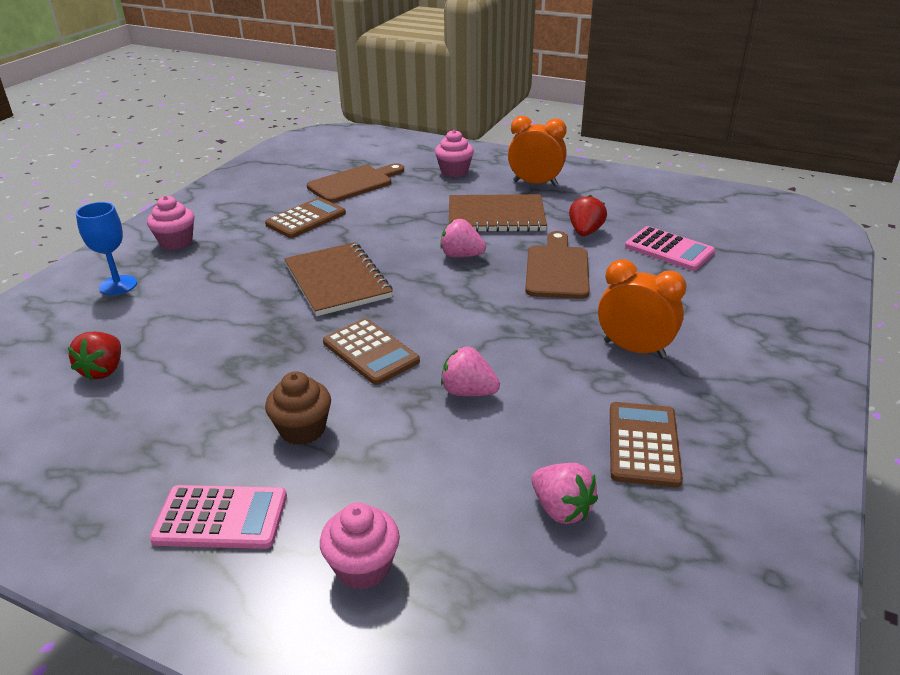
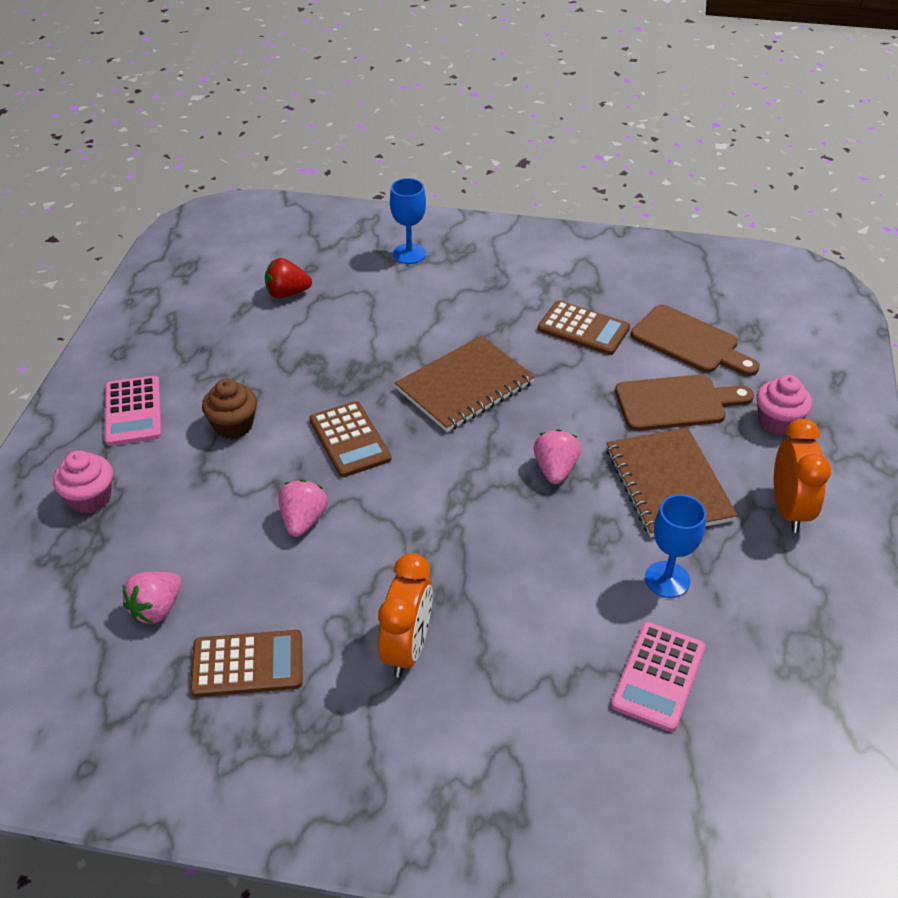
camera: 75 degrees right, 10 degrees up
(176, 242) = (496, 259): pink cupcake -> none
(370, 352) = (349, 440): brown calculator -> brown calculator turned 60 degrees counterclockwise
(557, 269) = (557, 561): brown cutting board -> brown cutting board (676, 403)
(585, 232) = (667, 579): red strawberry -> blue goblet

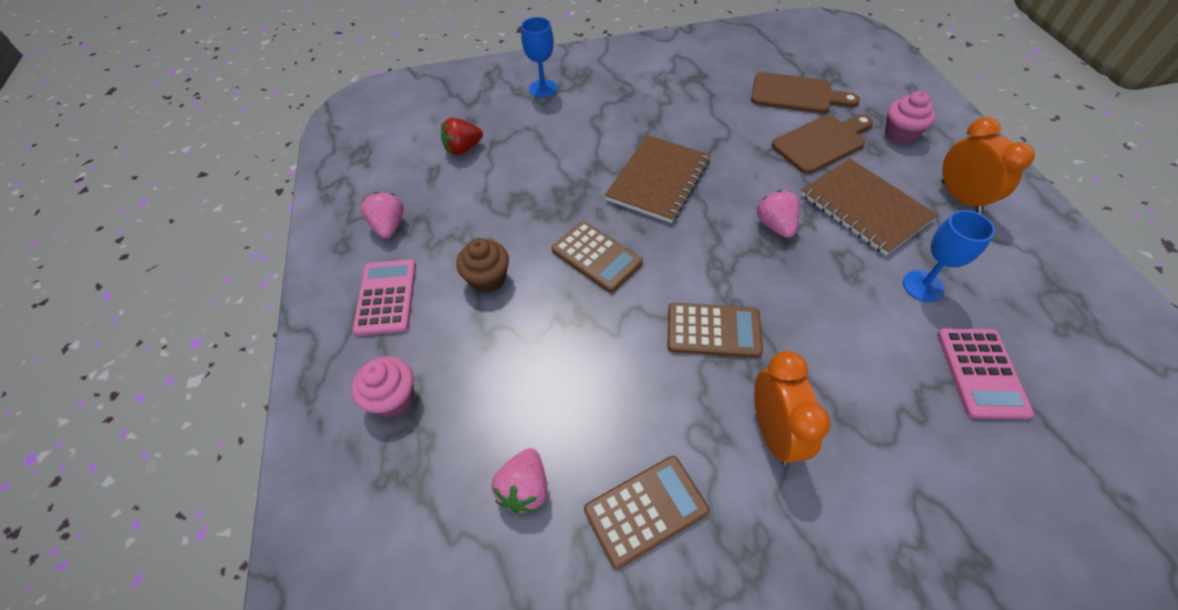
camera: 20 degrees left, 10 degrees up
(133, 411) = (386, 297): pink calculator -> pink calculator turned 150 degrees counterclockwise
(303, 521) = (605, 345): pink strawberry -> pink strawberry (389, 226)
(583, 329) = (714, 107): brown calculator -> brown calculator (713, 331)

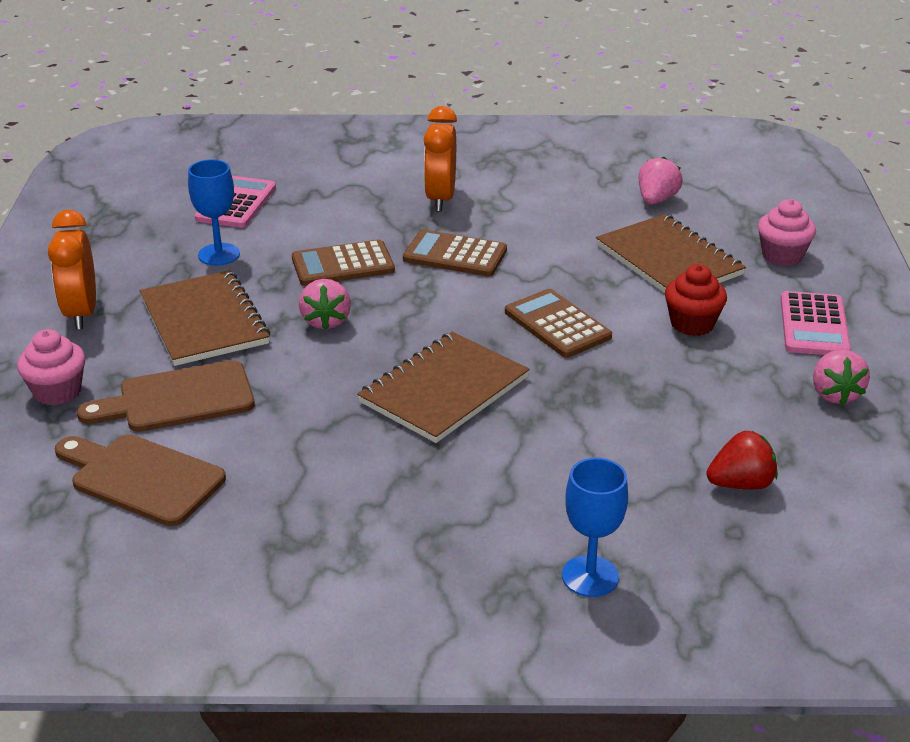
camera: 170 degrees left, 20 degrees down
(488, 279) = (692, 324): brown cupcake -> red cupcake
(508, 366) = (668, 260): none -> brown notebook
(646, 510) = (562, 181): brown calculator -> brown calculator (343, 264)

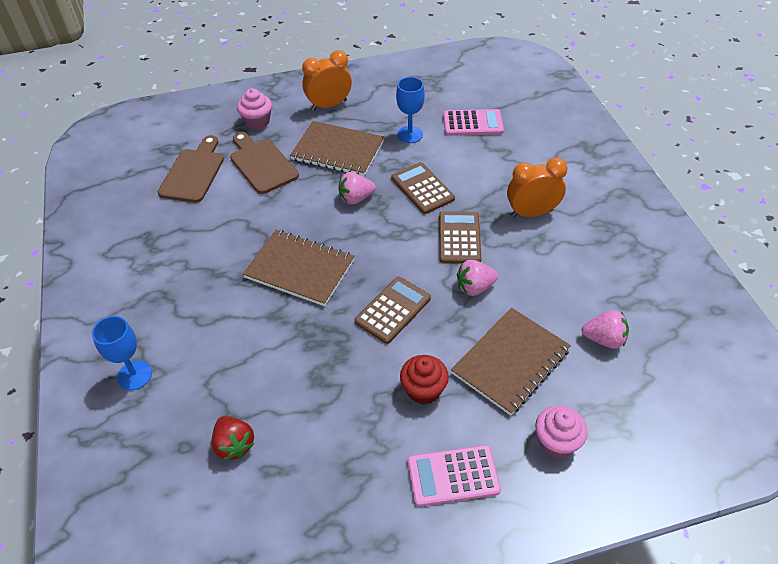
camera: 75 degrees right, 15 degrees up
(204, 321) = (338, 150): brown notebook -> brown notebook turned 60 degrees clockwise
(835, 394) = (358, 498): pink strawberry -> pink strawberry (475, 287)

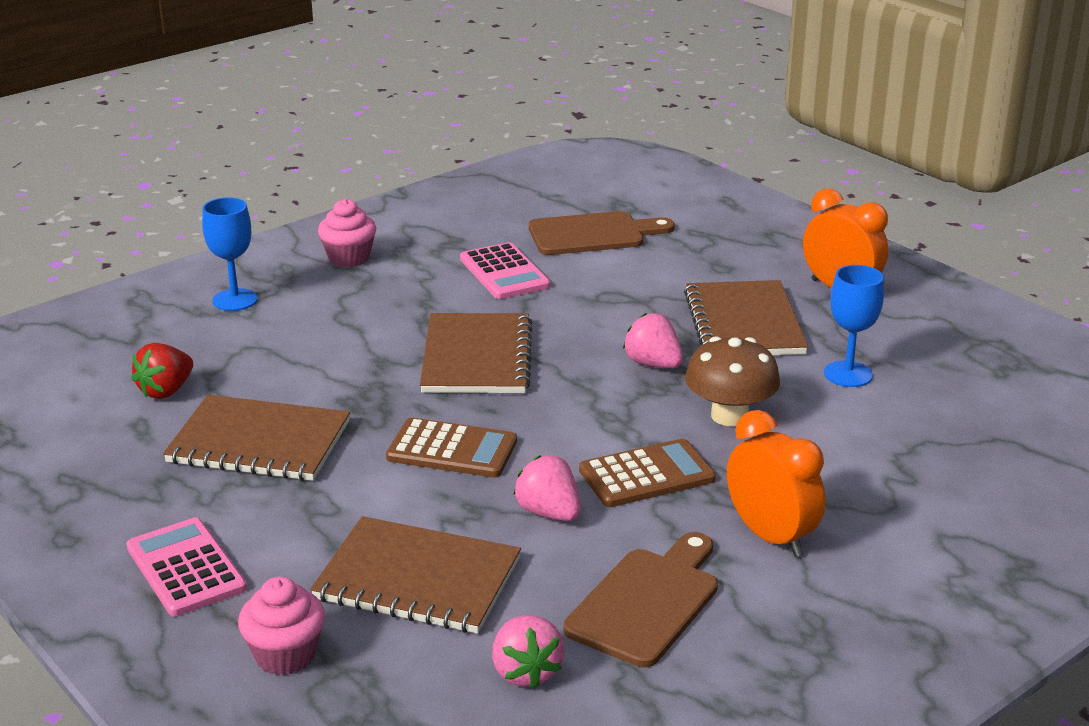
camera: 65 degrees right, 20 degrees down
(257, 121) = (741, 247): pink cupcake -> pink cupcake (349, 258)
(262, 164) = (656, 275): brown cutting board -> brown cutting board (647, 602)
(332, 404) = (259, 442): none -> brown notebook
(422, 188) = (729, 415): brown calculator -> brown mushroom
(423, 390) = (320, 510): red cupcake -> none
(472, 123) = (945, 427): pink calculator -> pink calculator (504, 273)

